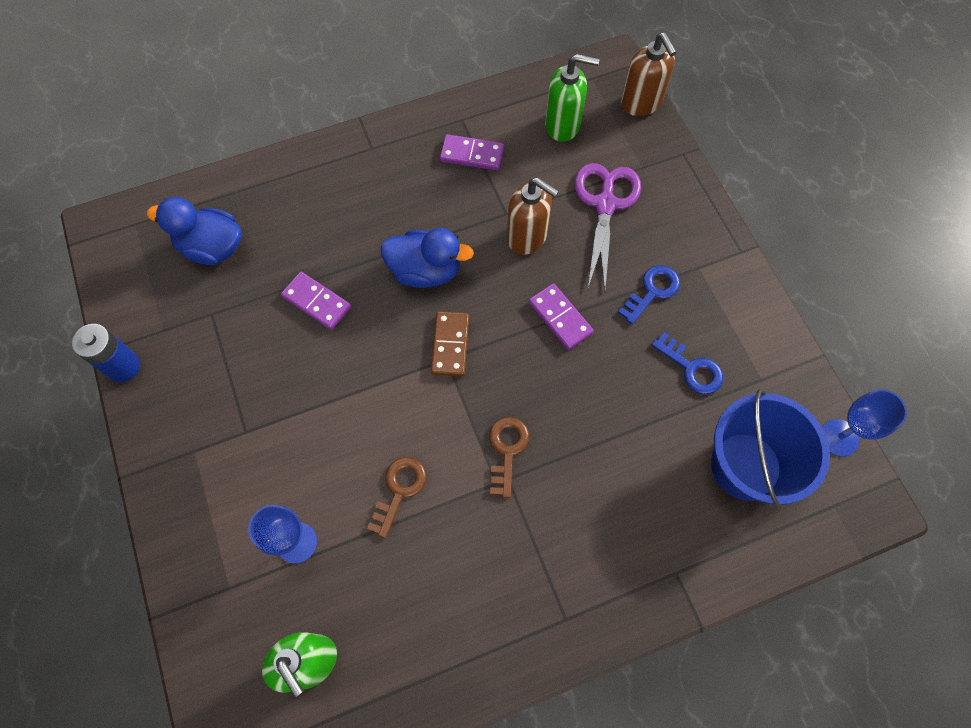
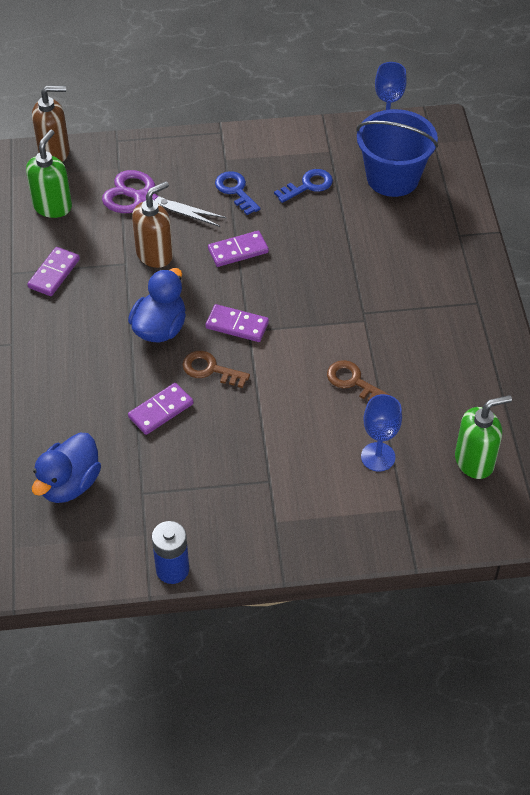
camera: 75 degrees left, 15 degrees down
(450, 345) = (237, 325): brown domino -> purple domino
(507, 450) = (340, 308): brown key -> brown key (210, 369)

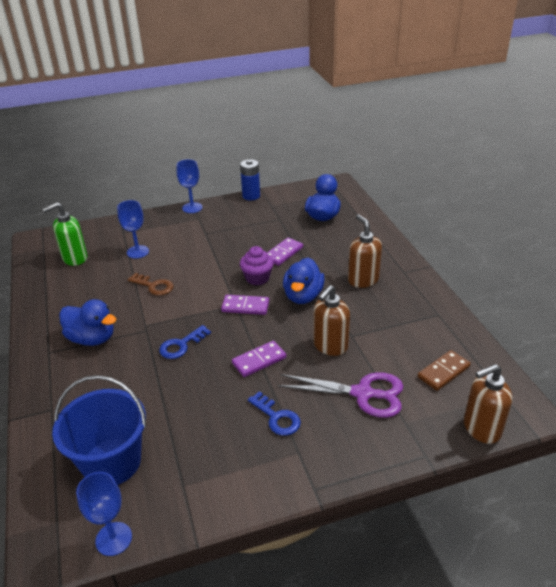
camera: 170 degrees right, 15 degrees down
(53, 206) = (443, 372): green soap dispenser -> brown domino
(54, 273) = (405, 319): purple domino -> none
(72, 340) = (363, 280): none -> brown soap dispenser
(210, 369) = (257, 278): brown key -> purple cupcake
(284, 555) = (192, 208): none -> blue goblet
(308, 185) = (203, 436): blue key -> blue key (181, 345)
(428, 312) = (92, 338): none -> blue duck

